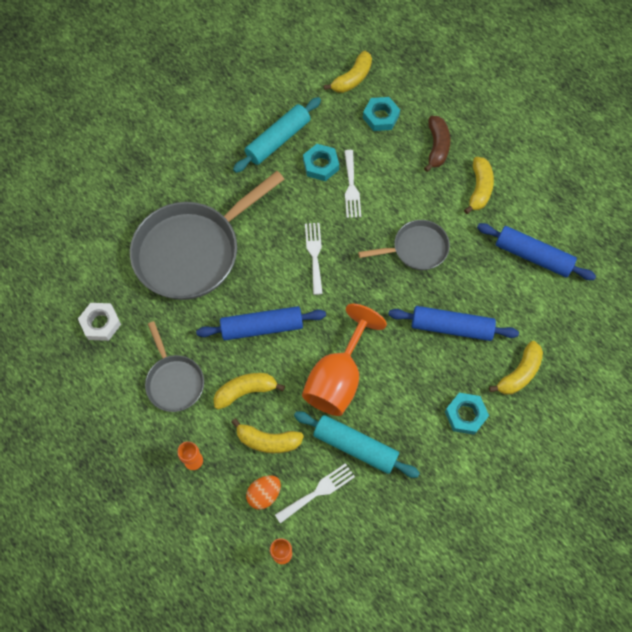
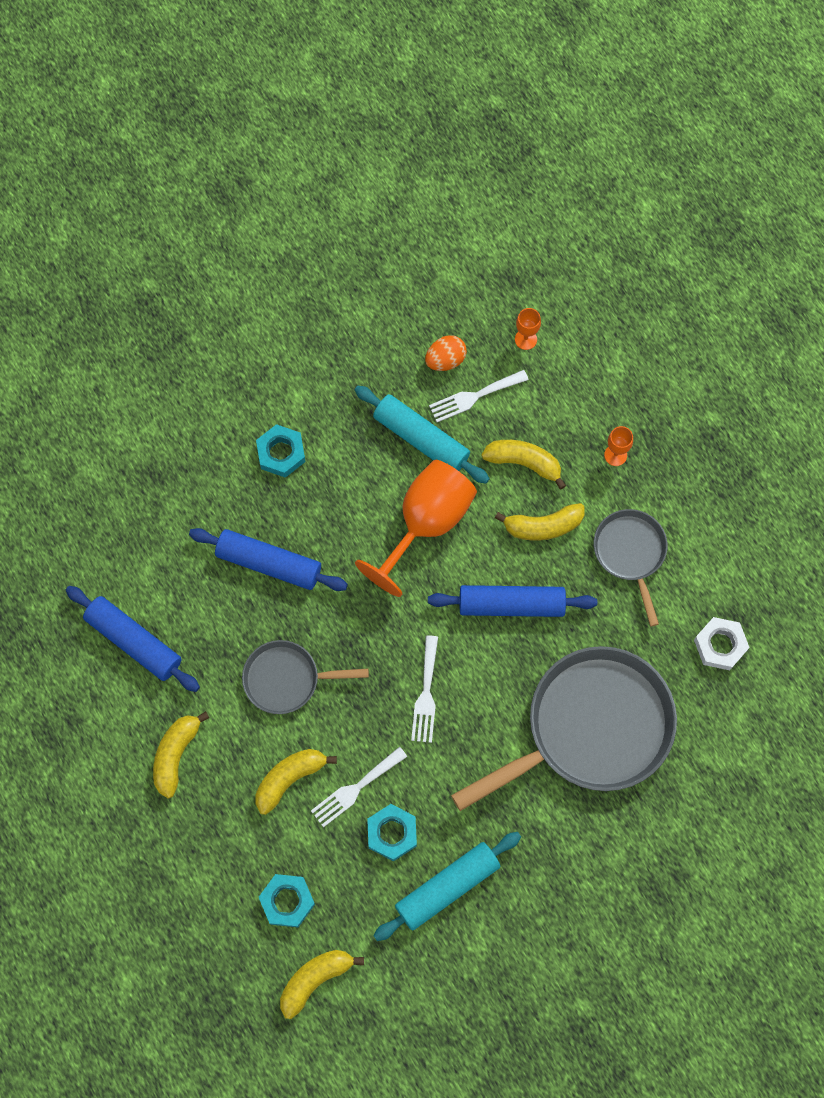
camera: 170 degrees left, 5 degrees up
(264, 494) = (537, 404): orange egg -> orange egg (445, 360)
(351, 187) = (355, 789): white fork -> white fork turned 135 degrees counterclockwise
(437, 147) = (217, 834): brown banana -> none
(519, 373) = (201, 491): yellow banana -> yellow banana (289, 779)

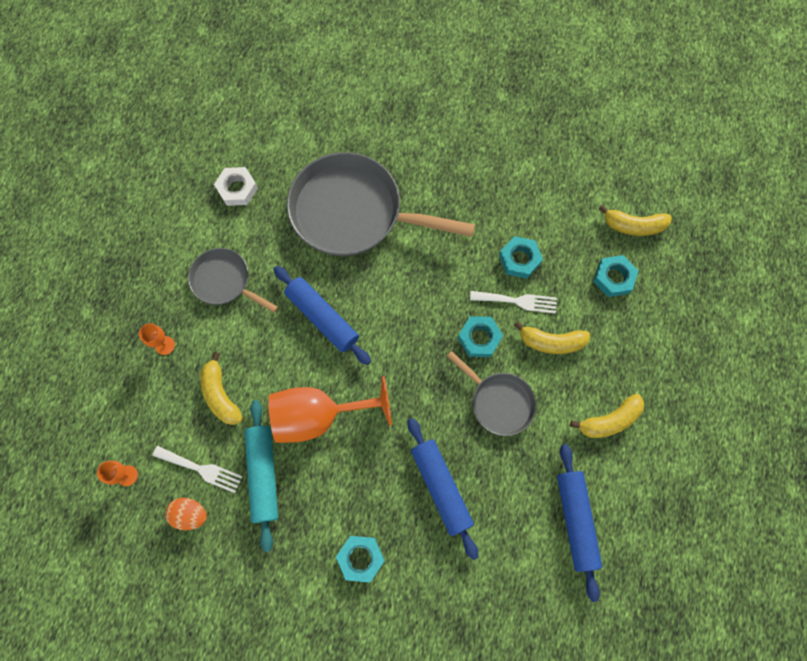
camera: 135 degrees left, 0 degrees up
(357, 720) = (479, 338): none -> turquoise nut
(426, 694) = (425, 315): white fork -> none
(447, 887) = (516, 206): turquoise rolling pin -> none
(543, 526) = (254, 345): yellow banana -> none
(630, 553) = (224, 281): grey pan -> grey pan turned 90 degrees clockwise

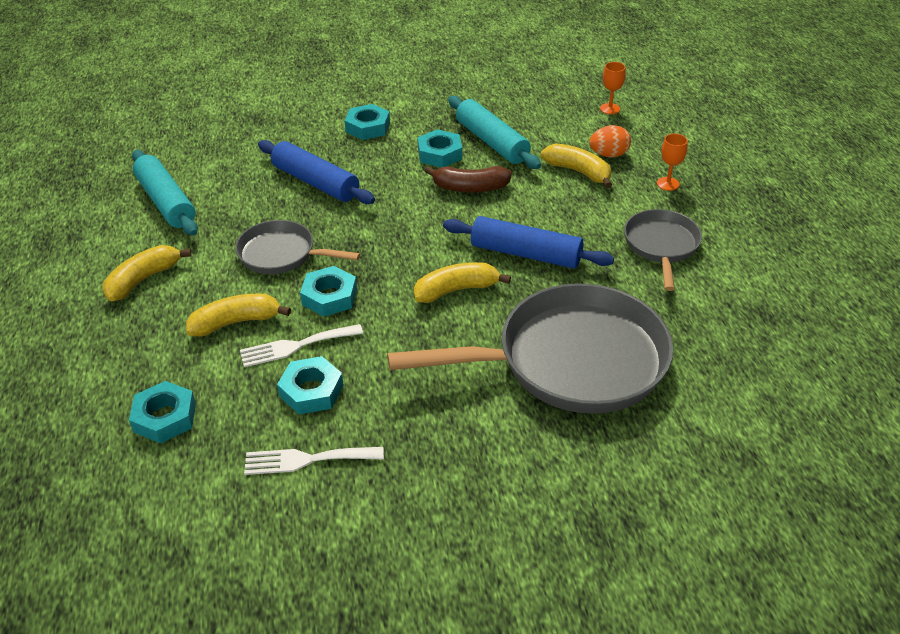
camera: 155 degrees right, 30 degrees down
(190, 514) = (535, 107): orange egg -> orange egg (608, 155)
(201, 469) = (550, 129): white fork -> white fork (307, 459)
(224, 281) = (661, 246): grey pan -> grey pan turned 90 degrees counterclockwise
(237, 189) = (739, 331): white nut -> none
(318, 416) = (470, 188): orange goblet -> brown banana
(318, 479) = (439, 154): none -> turquoise nut
(575, 520) = (166, 202): blue rolling pin -> turquoise rolling pin
(633, 226) = (144, 497): yellow banana -> yellow banana (456, 290)

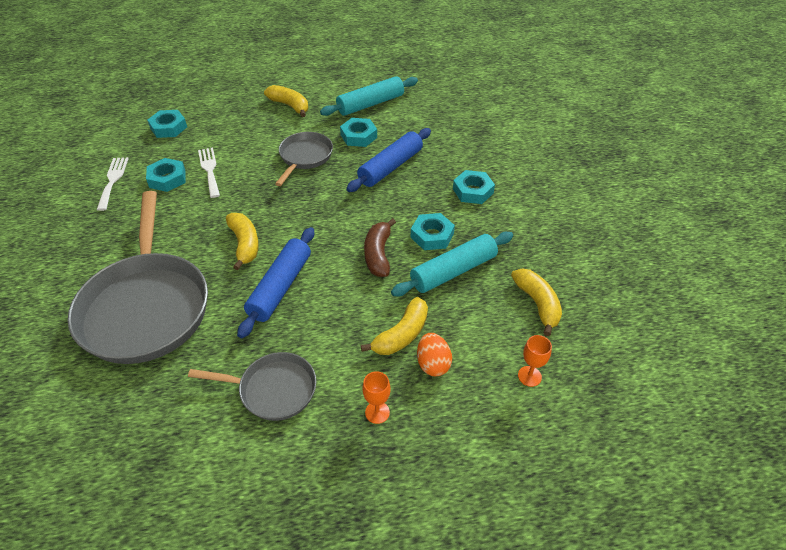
camera: 90 degrees right, 5 degrees up
(236, 322) = (239, 144): yellow banana -> yellow banana (537, 304)
(329, 296) = (254, 181): turquoise nut -> turquoise nut (358, 136)

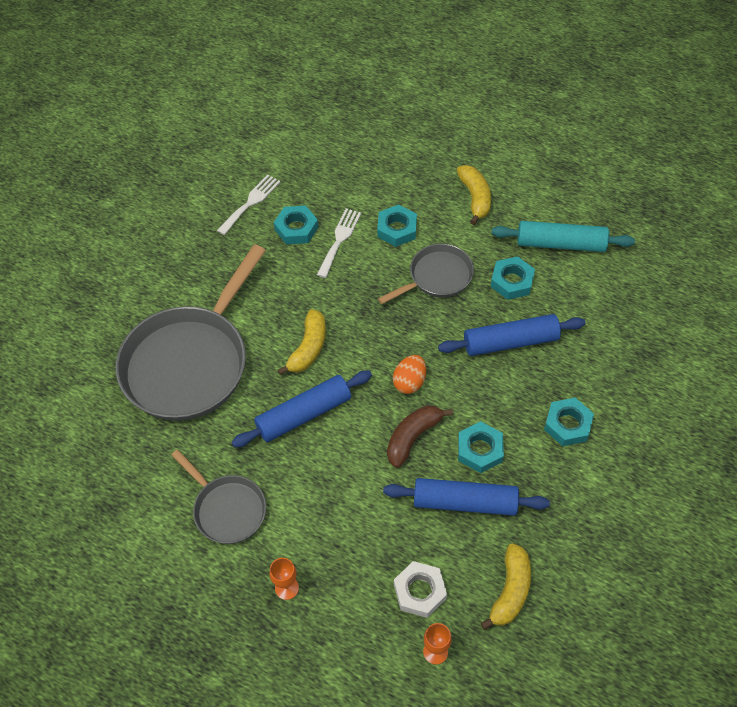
camera: 40 degrees right, 10 degrees up
(168, 127) = (340, 162): turquoise nut -> turquoise nut (397, 229)
(402, 334) = (364, 533): yellow banana -> none
(433, 364) = (366, 579): orange egg -> orange egg (409, 382)
(453, 271) = (464, 502): turquoise rolling pin -> blue rolling pin
(479, 345) = (420, 591): none -> white nut

